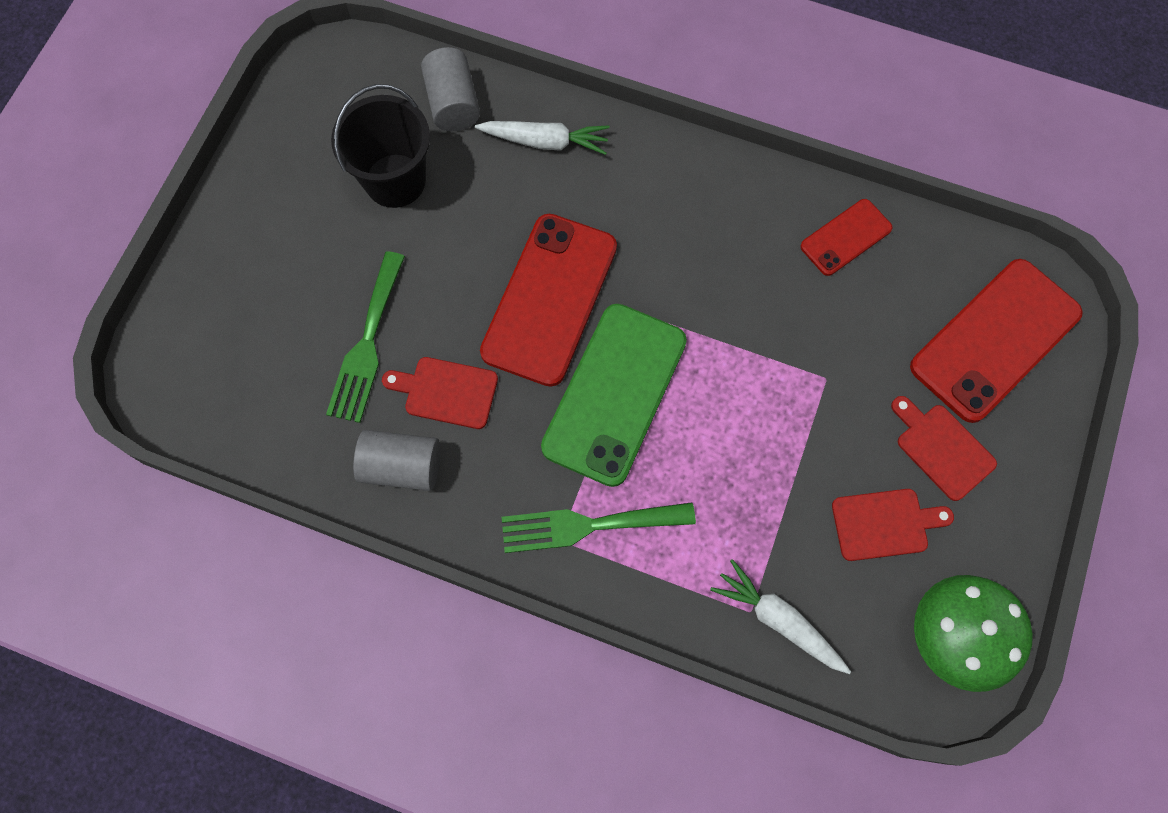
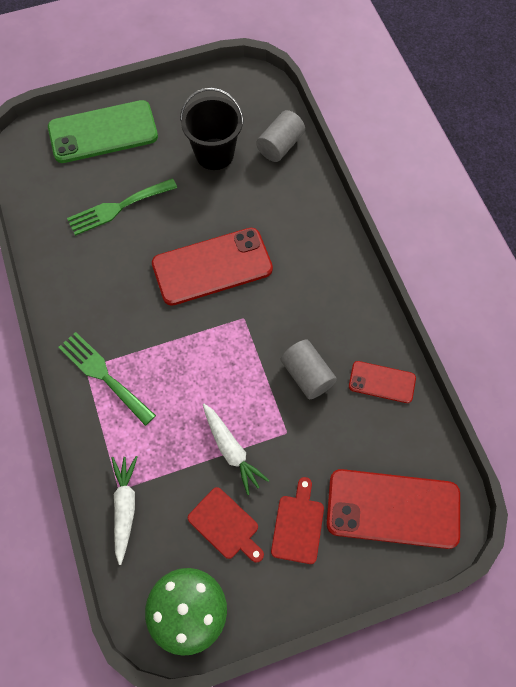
camera: 50 degrees right, 5 degrees down
(402, 467) = (67, 270): grey cylinder -> grey cylinder (307, 375)
(446, 392) = (122, 259): red cutting board -> none
(545, 142) = (298, 200): white carrot -> white carrot (231, 450)
(614, 394) = (186, 334): green phone -> green phone (103, 132)

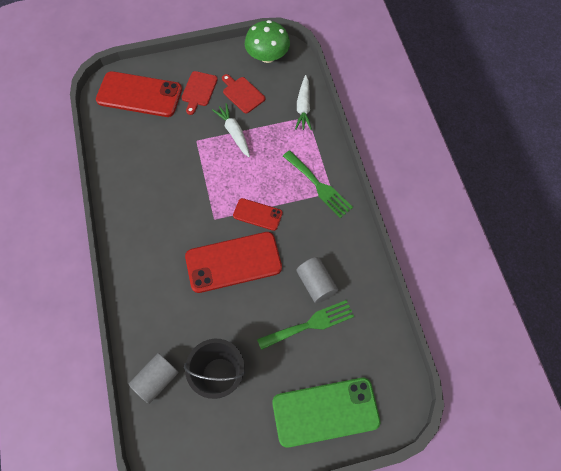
camera: 175 degrees left, 0 degrees up
(307, 375) = (175, 175): grey cylinder -> grey cylinder (316, 284)
(382, 382) = (124, 166): red phone -> red phone (257, 214)

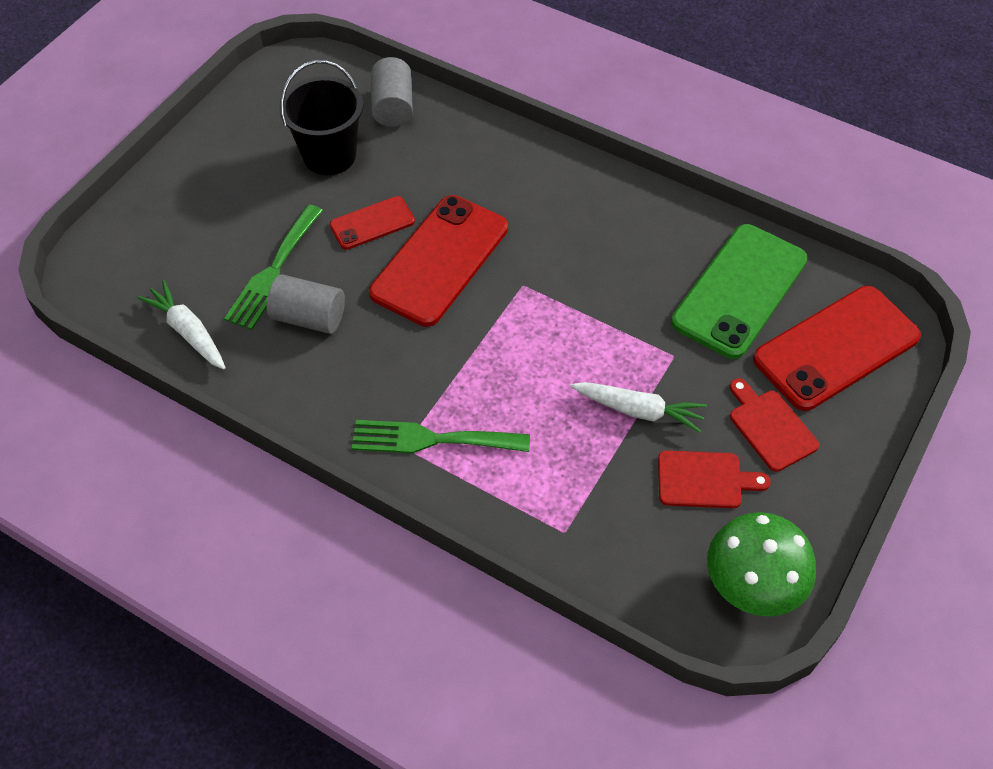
camera: 135 degrees right, 10 degrees down
(257, 214) = (474, 334): red phone -> red phone (372, 223)
(303, 107) = (589, 543): white carrot -> white carrot (188, 332)
(325, 412) = (175, 210): green phone -> green phone (739, 291)

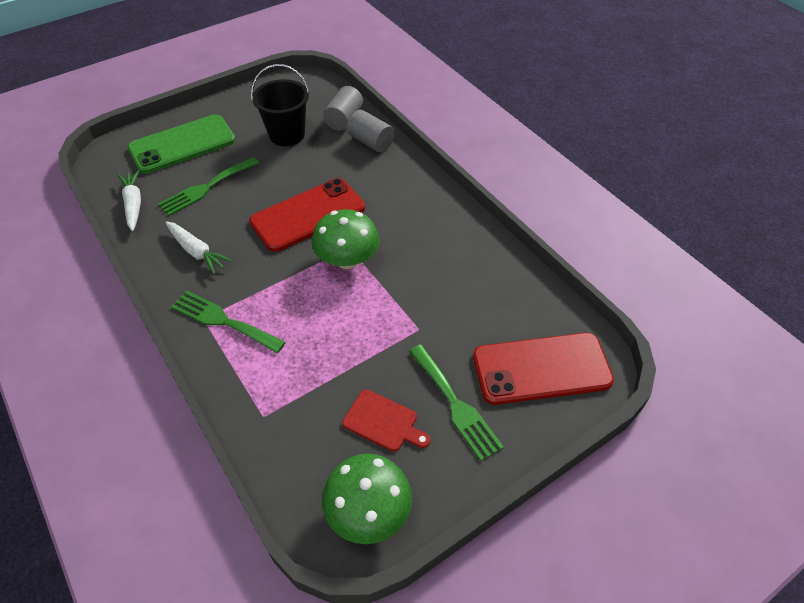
camera: 25 degrees right, 5 degrees down
(309, 317) = (206, 220): grey cylinder -> grey cylinder (371, 142)
(372, 223) = (283, 180): red phone -> none
(531, 301) = (347, 259): none -> green mushroom
(638, 410) = (369, 356): white carrot -> white carrot (197, 251)
(739, 291) = (494, 303): green phone -> green phone (182, 144)
(770, 427) = (455, 405): red cutting board -> green fork

